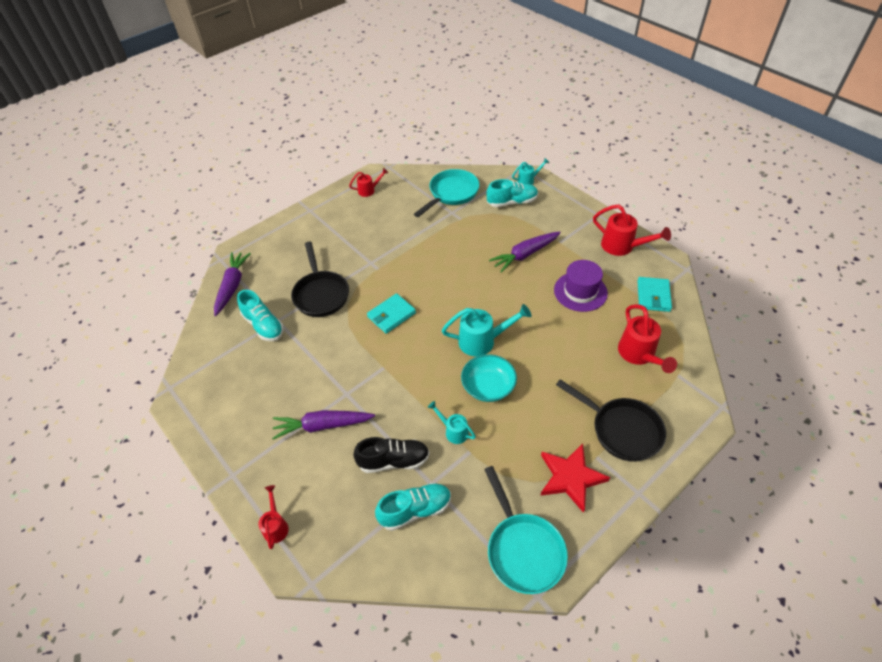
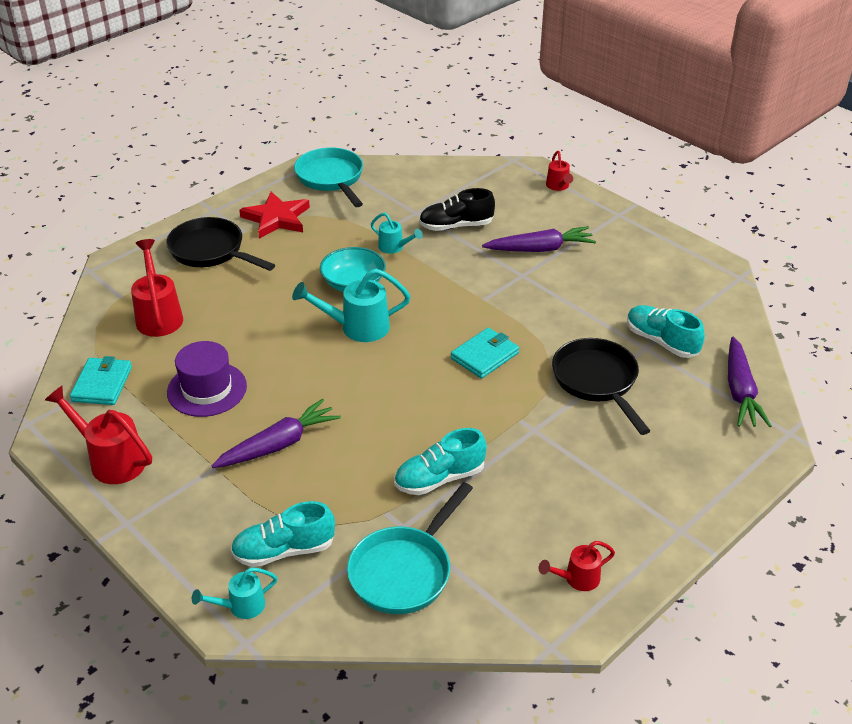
camera: 175 degrees right, 10 degrees down
(415, 510) = (430, 197): turquoise shoe -> turquoise shoe (439, 478)

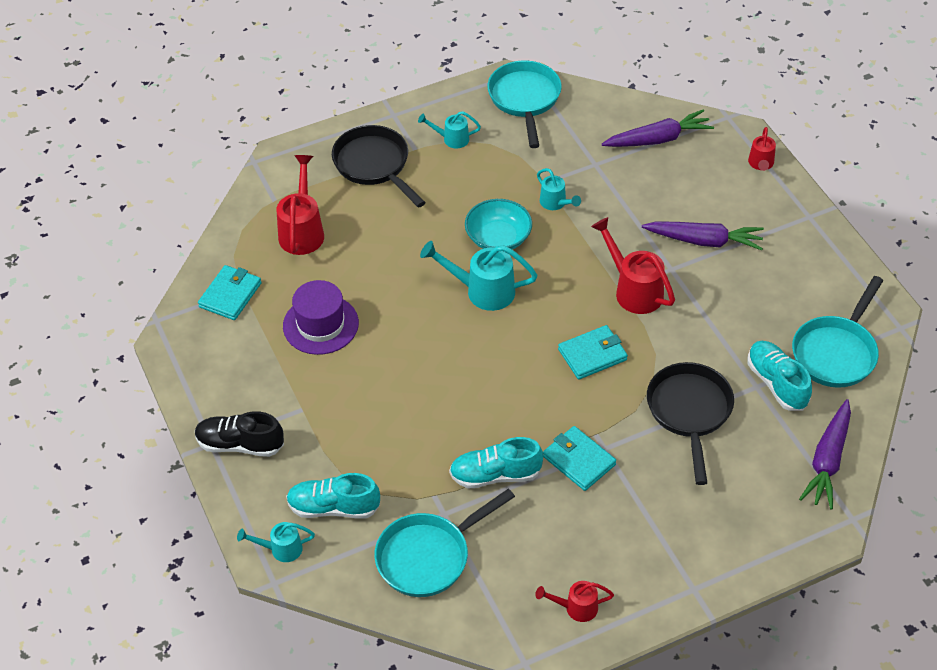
camera: 20 degrees right, 10 degrees up
(111, 460) = (216, 377): red watering can -> red watering can (634, 290)
(276, 218) = (451, 139): red star -> turquoise watering can
(278, 444) = (365, 400): purple carrot -> purple carrot (658, 139)
(456, 226) = (629, 191): black shoe -> black shoe (240, 444)
(515, 446) = (579, 460): none -> turquoise wallet
(698, 307) = (836, 352): none -> turquoise pan

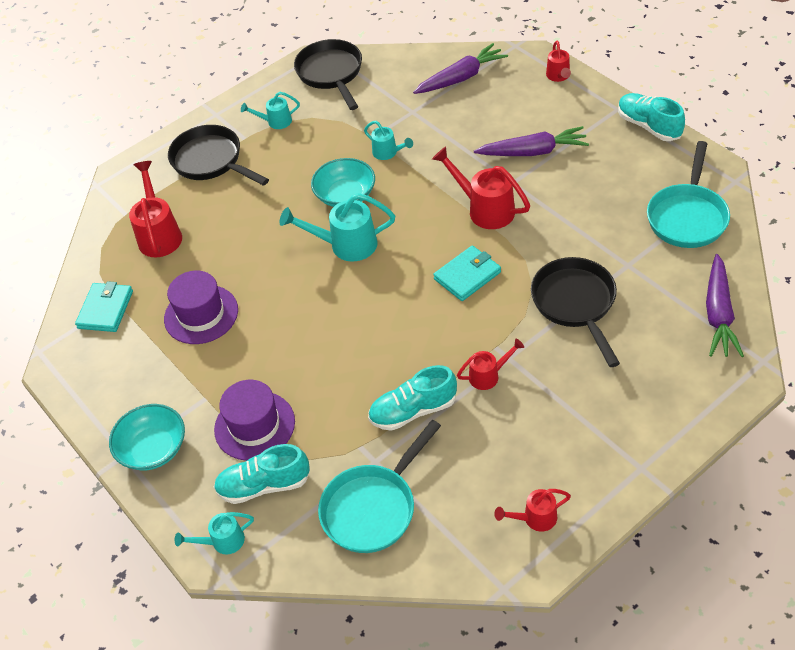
camera: 10 degrees left, 0 degrees up
(240, 444) = (153, 448): black shoe -> turquoise bowl
(341, 448) = (254, 425): none -> purple hat
(525, 100) = (331, 74): turquoise pan -> black pan
(579, 460) = (488, 375): turquoise wallet -> red watering can
(776, 383) = (645, 257): turquoise shoe -> turquoise shoe (648, 126)

